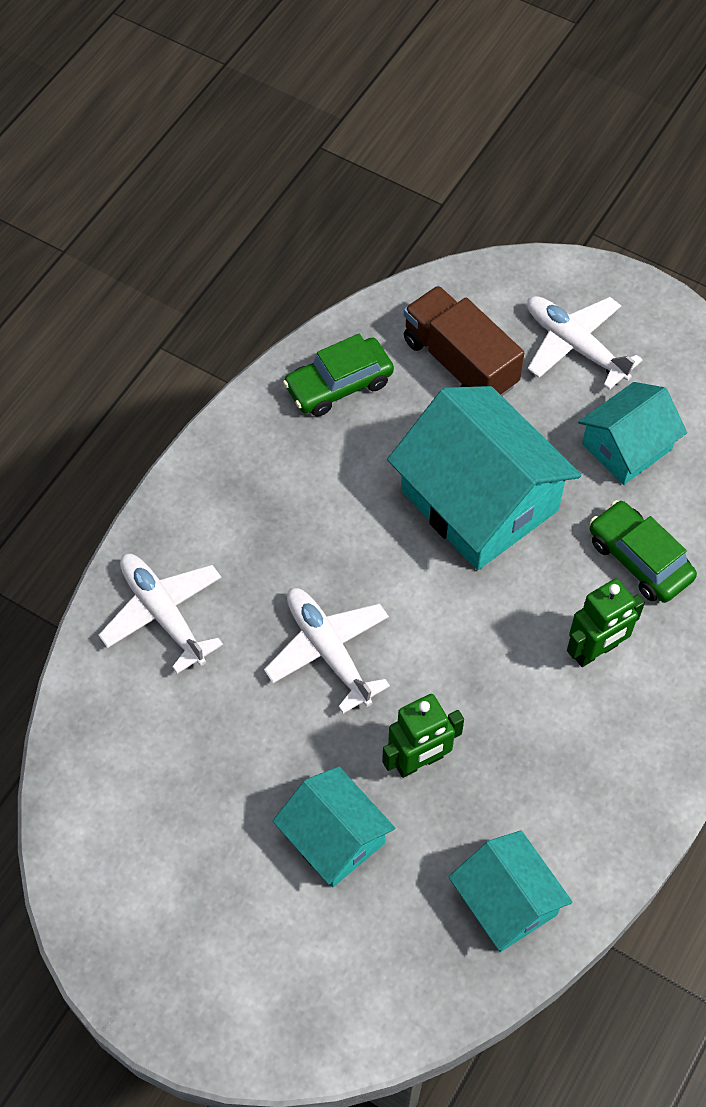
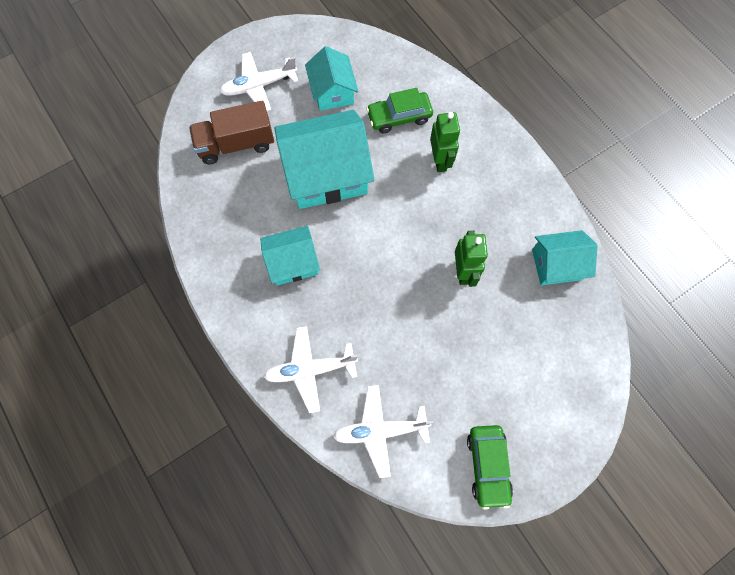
camera: 65 degrees left, 10 degrees up
(328, 651) = (378, 289): white plane -> white plane (380, 430)
(334, 838) = (488, 333): turquoise house -> turquoise house (293, 262)
(339, 385) = (214, 211): green car -> green car (487, 466)

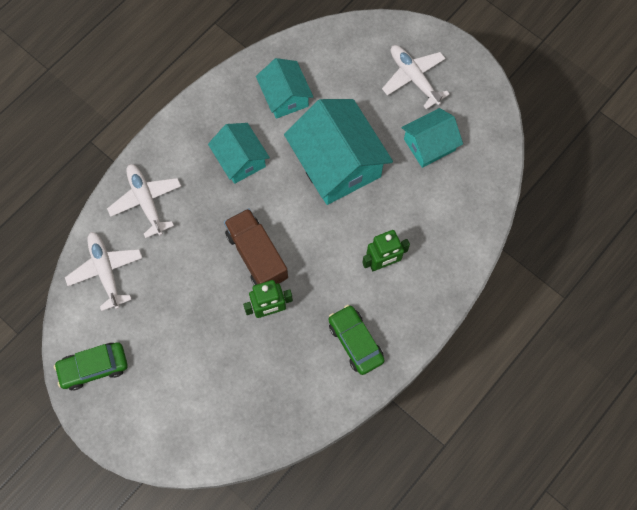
camera: 75 degrees right, 0 degrees up
(236, 144) = (345, 78): brown truck -> brown truck (257, 256)
(399, 117) = (420, 213): green car -> green car (355, 342)
(556, 264) = (300, 396): turquoise house -> turquoise house (285, 96)

